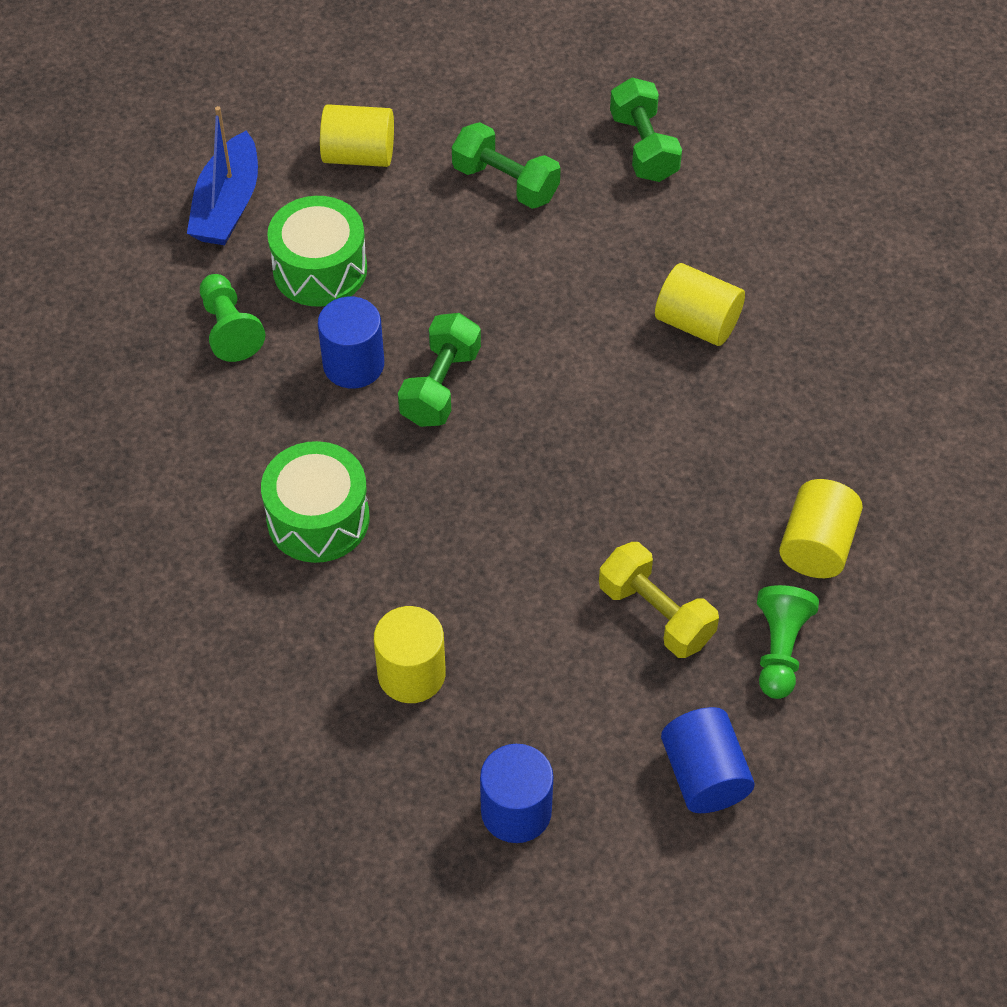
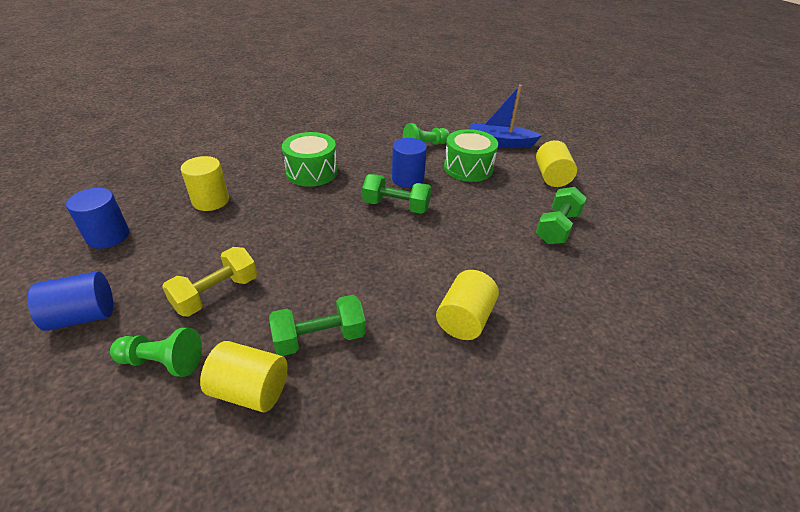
camera: 85 degrees right, 15 degrees down
(643, 147) = (623, 291): green dumbbell -> green dumbbell (319, 338)

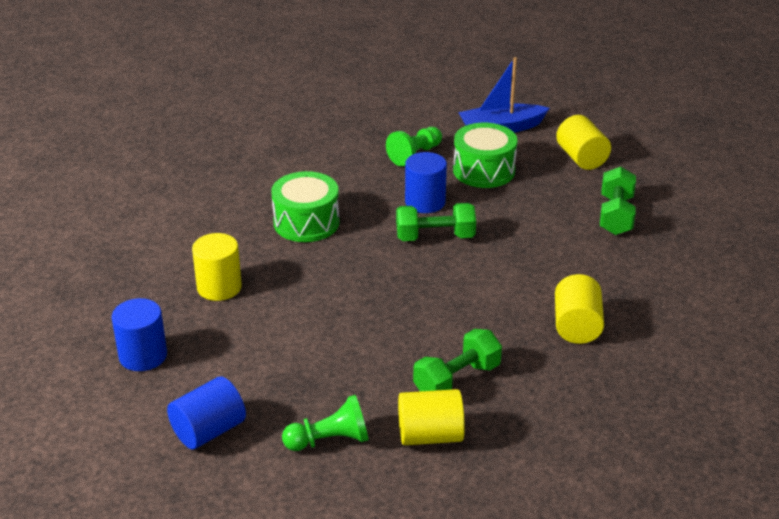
camera: 20 degrees left, 5 degrees down
(216, 294) = (323, 374): yellow dumbbell -> none

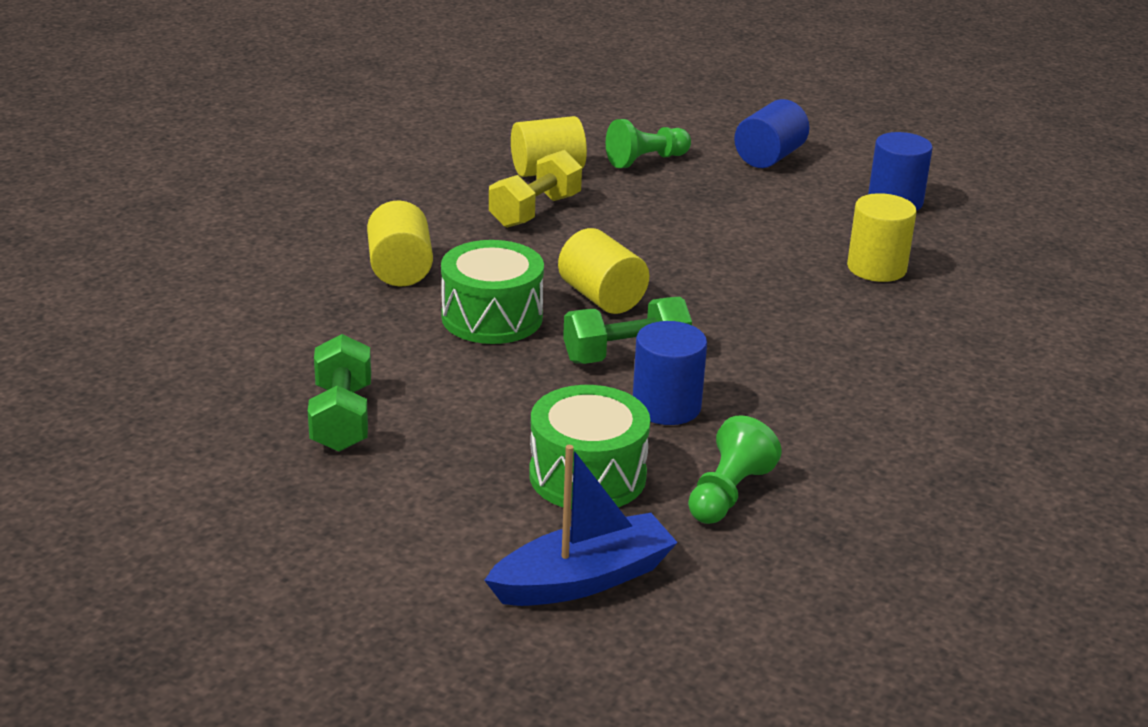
camera: 165 degrees right, 5 degrees down
(306, 222) = (830, 356): green drum -> green drum (492, 317)
(456, 380) = (535, 211): green dumbbell -> yellow dumbbell
(581, 158) = (405, 525): yellow cylinder -> yellow cylinder (602, 297)

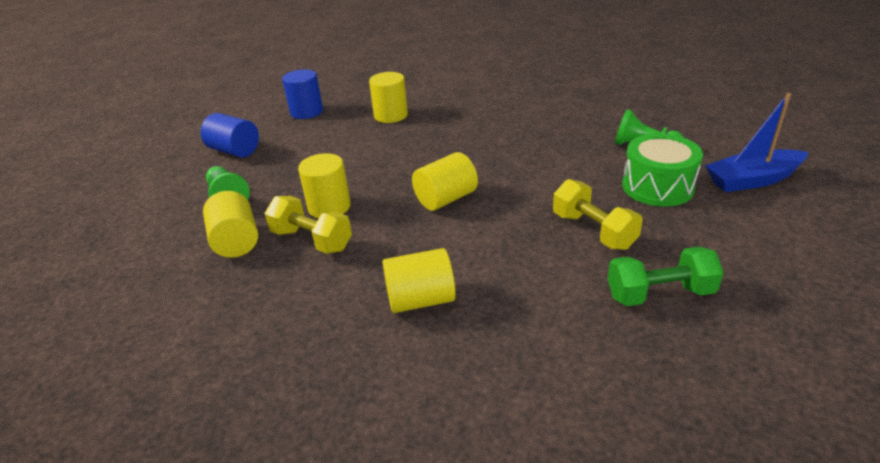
camera: 90 degrees left, 5 degrees up
(488, 396) = (593, 231): none -> yellow dumbbell
(492, 317) = (487, 242): green drum -> none
(583, 579) = (752, 180): blue boat -> blue boat turned 75 degrees counterclockwise
(605, 220) = (329, 207): none -> yellow cylinder
(626, 355) = (518, 184): green dumbbell -> none
(666, 406) = (570, 168): blue cylinder -> none

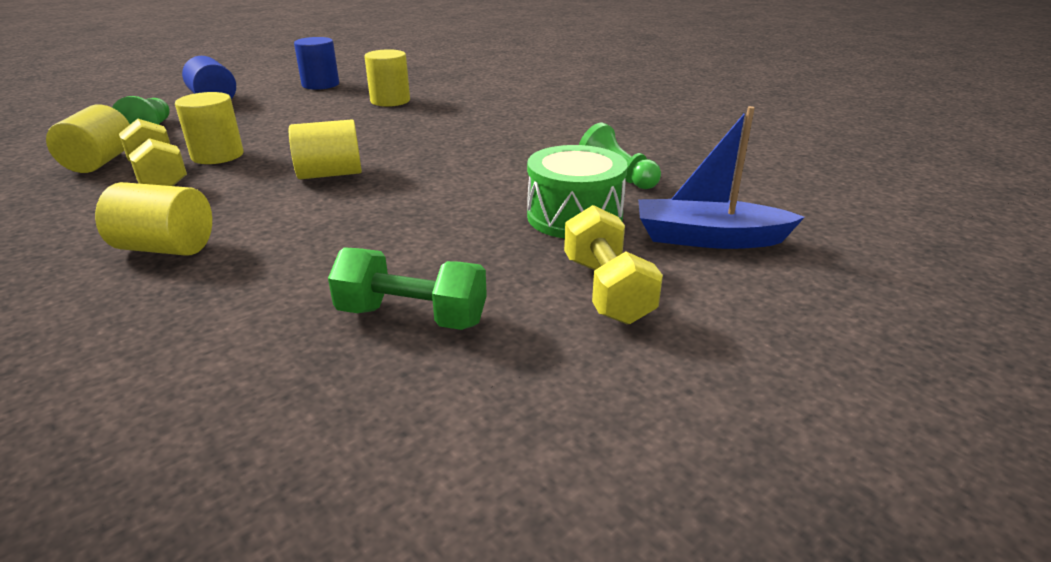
camera: 20 degrees right, 5 degrees down
(593, 231) = (434, 238): yellow dumbbell -> yellow dumbbell (606, 290)

